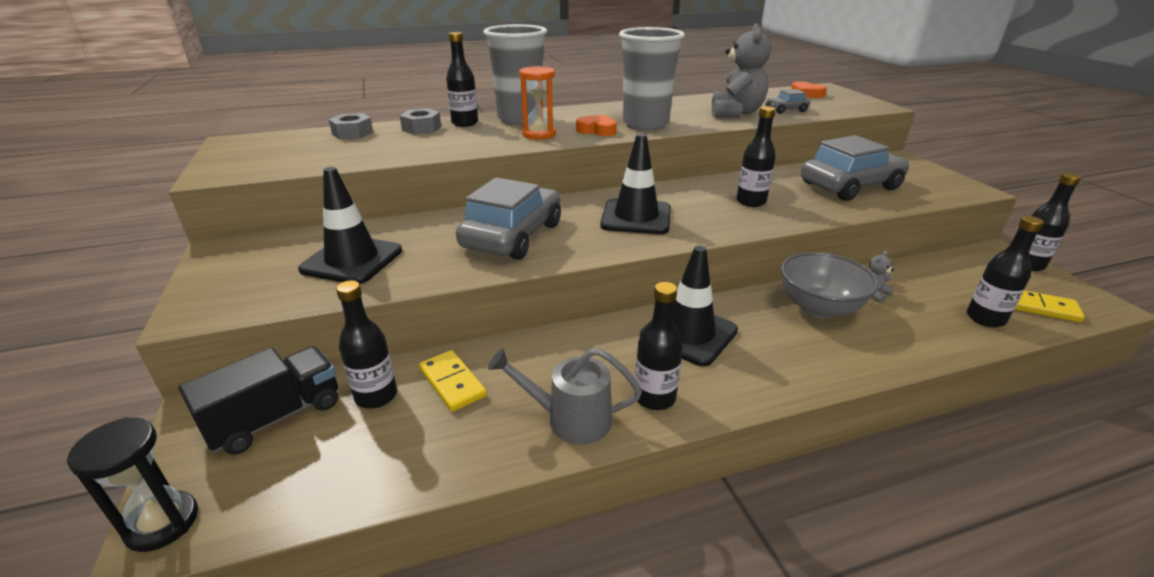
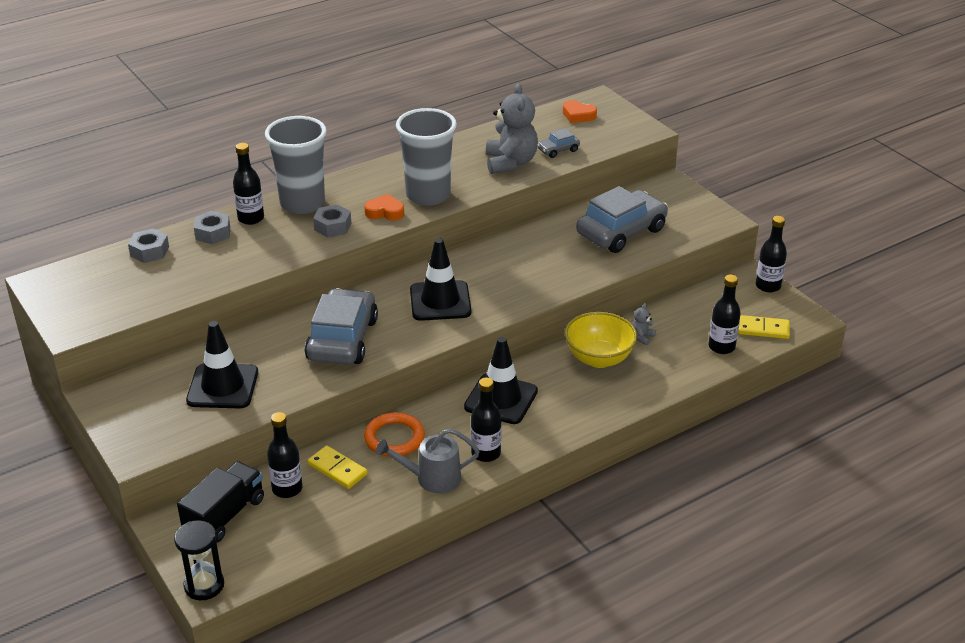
camera: 15 degrees left, 5 degrees up
(539, 134) = (332, 226): orange hourglass -> grey nut
(540, 357) = (394, 438): none -> orange ring
(751, 201) = (535, 266): black bottle -> none
(819, 308) = (599, 358): grey bowl -> yellow bowl

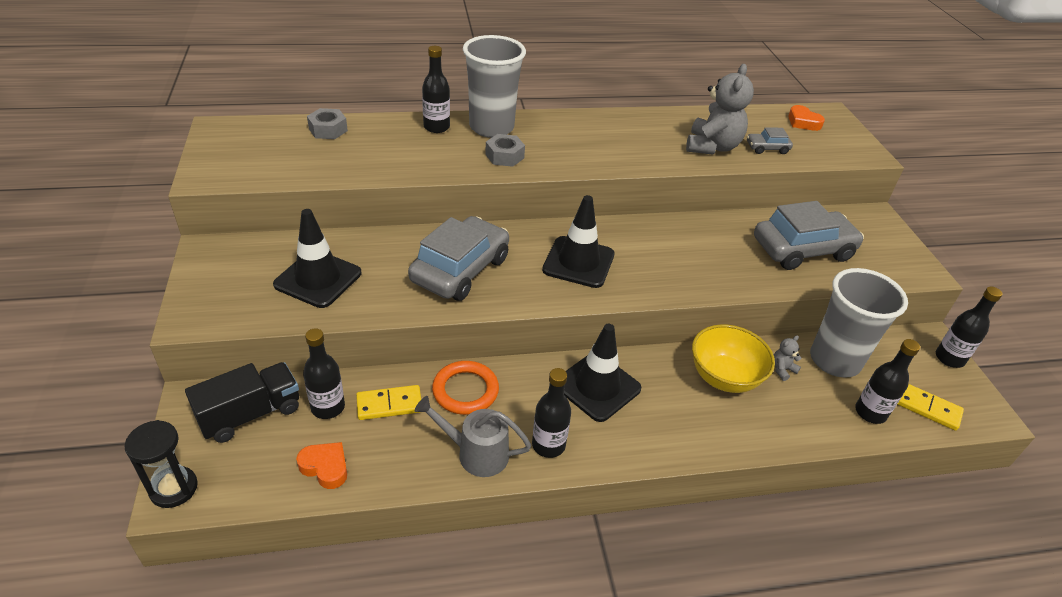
camera: 20 degrees right, 5 degrees up
(213, 233) = (394, 130): grey nut -> none
(337, 469) = (389, 404): yellow domino -> yellow domino turned 75 degrees counterclockwise
(385, 212) = (562, 157): orange heart -> orange heart (325, 467)
(428, 195) = (613, 154): grey cup -> grey cup (834, 360)

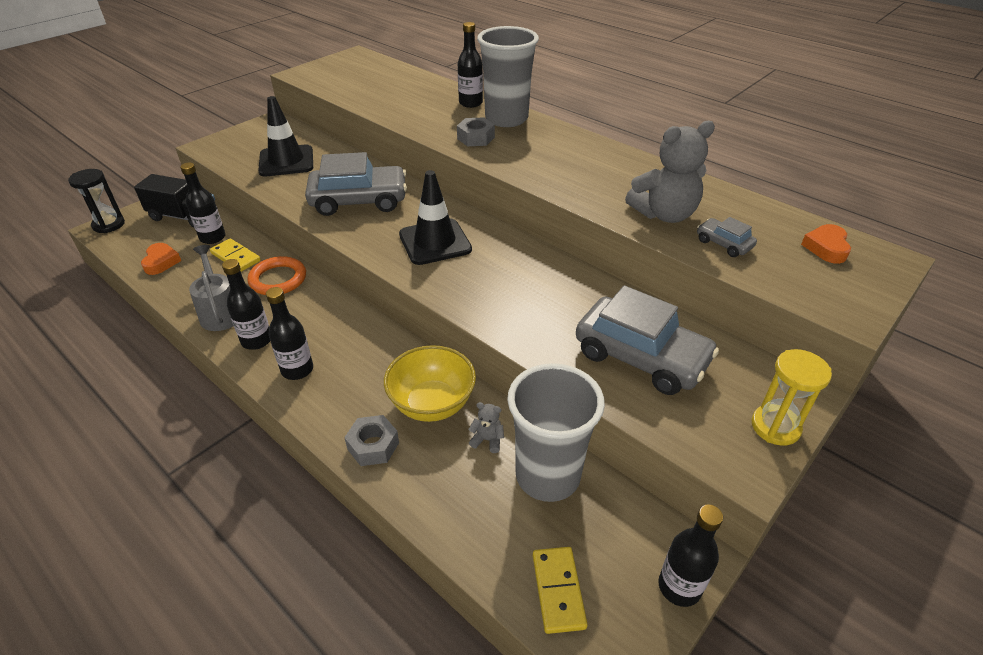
camera: 55 degrees right, 0 degrees up
(328, 130) = (406, 78): grey nut -> grey nut (373, 446)
(597, 387) = (343, 336): black traffic cone -> none
(870, 413) = (495, 536): black bottle -> black bottle (297, 370)
(897, 241) = (775, 427): none -> yellow hourglass

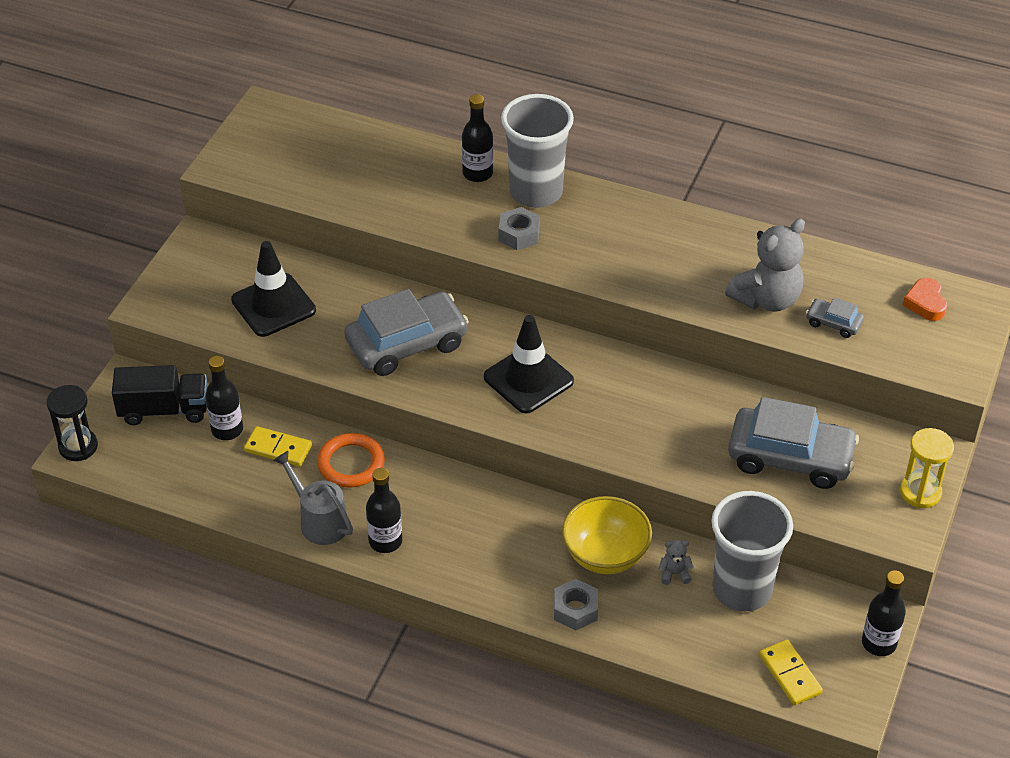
camera: 20 degrees left, 5 degrees up
(161, 262) = (194, 479): orange heart -> none
(297, 370) = (452, 560): black bottle -> none

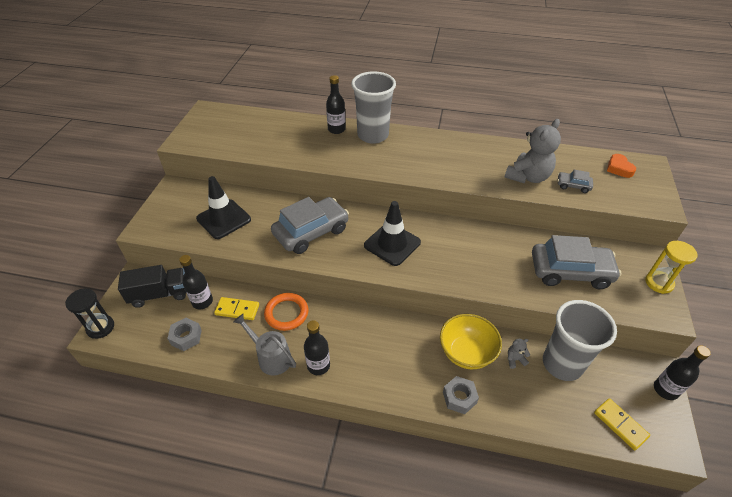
camera: 10 degrees left, 0 degrees up
(519, 234) = (369, 158): grey nut -> grey nut (186, 337)

